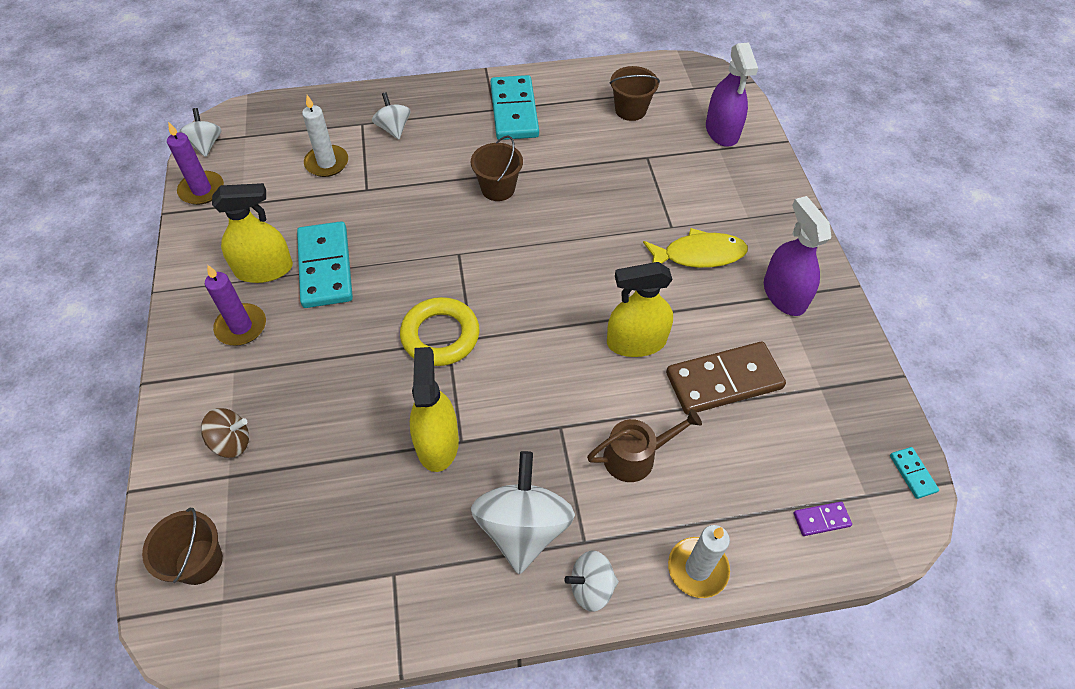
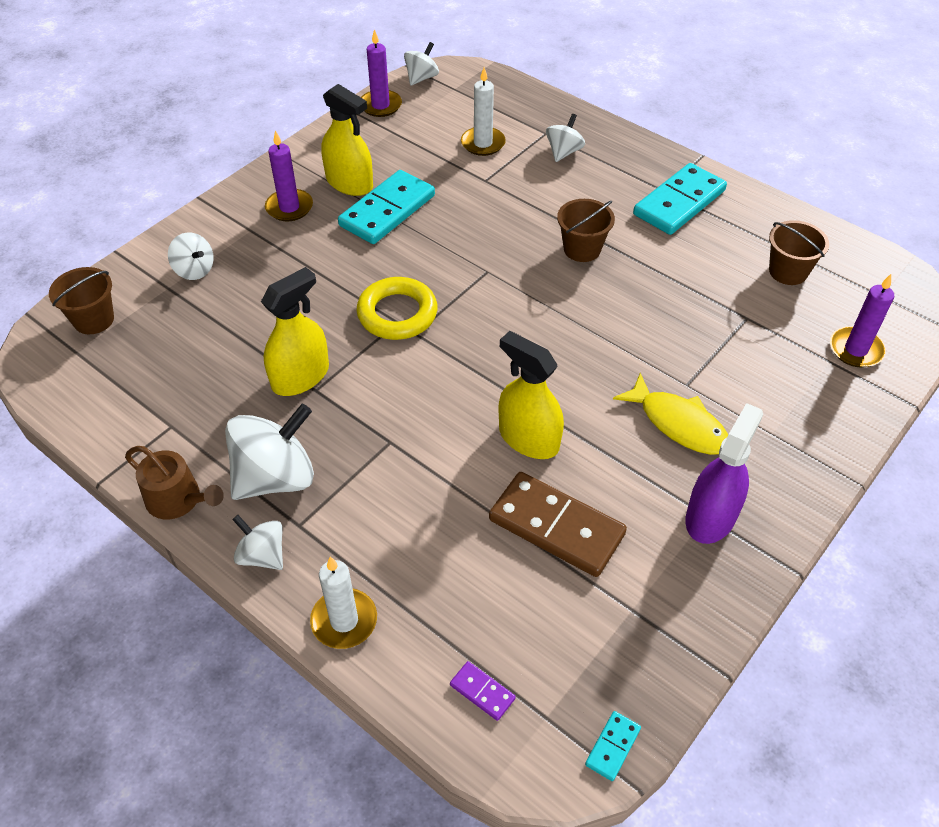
camera: 50 degrees right, 5 degrees down
(231, 442) = (194, 270): brown spinning top -> white spinning top
(635, 456) = (411, 510): brown watering can -> brown watering can (178, 500)
(722, 131) = (855, 349): purple spray bottle -> purple candle

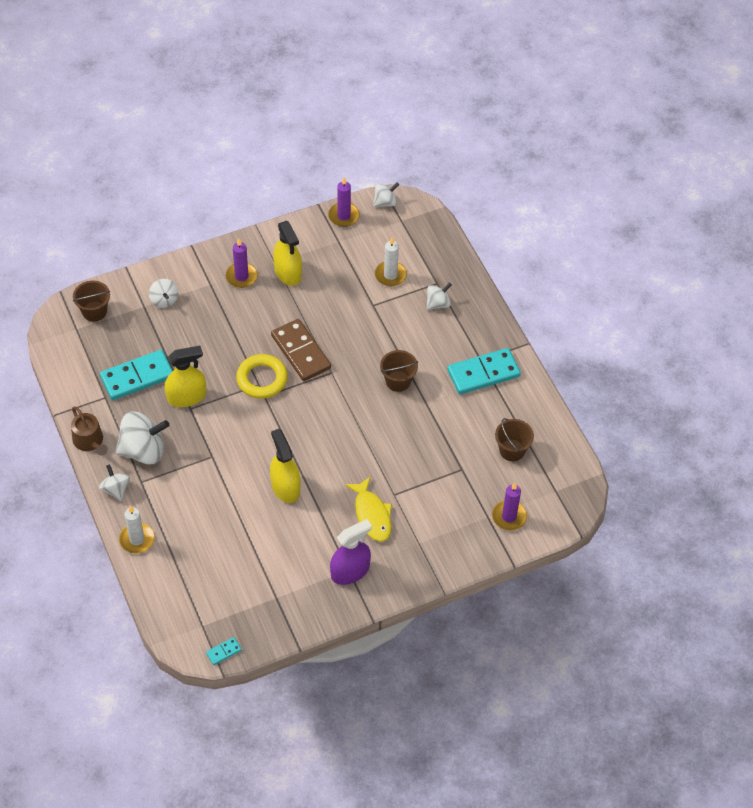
camera: 25 degrees right, 5 degrees up
(387, 211) = (298, 303): turquoise domino -> turquoise domino (137, 377)
(482, 692) = (181, 601): purple domino -> none
(556, 527) = (267, 540): brown domino -> brown domino (300, 352)

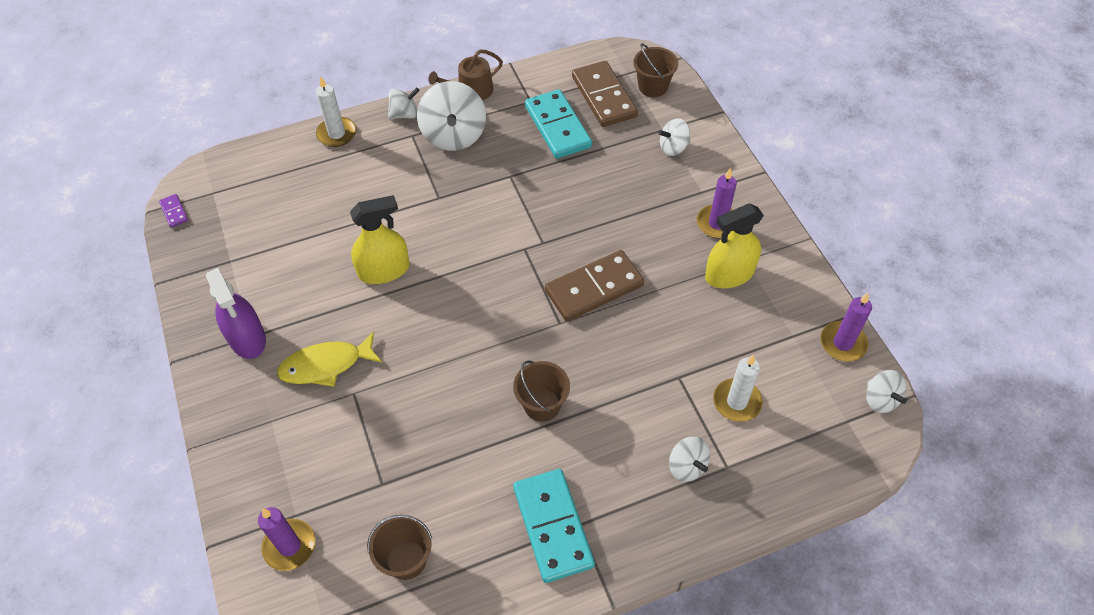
camera: 95 degrees right, 0 degrees up
(104, 345) = (604, 97): none -> brown domino
(186, 397) = (527, 172): yellow spray bottle -> none
(223, 651) = (174, 212): turquoise domino -> purple domino
(262, 379) = (551, 246): yellow ring -> none

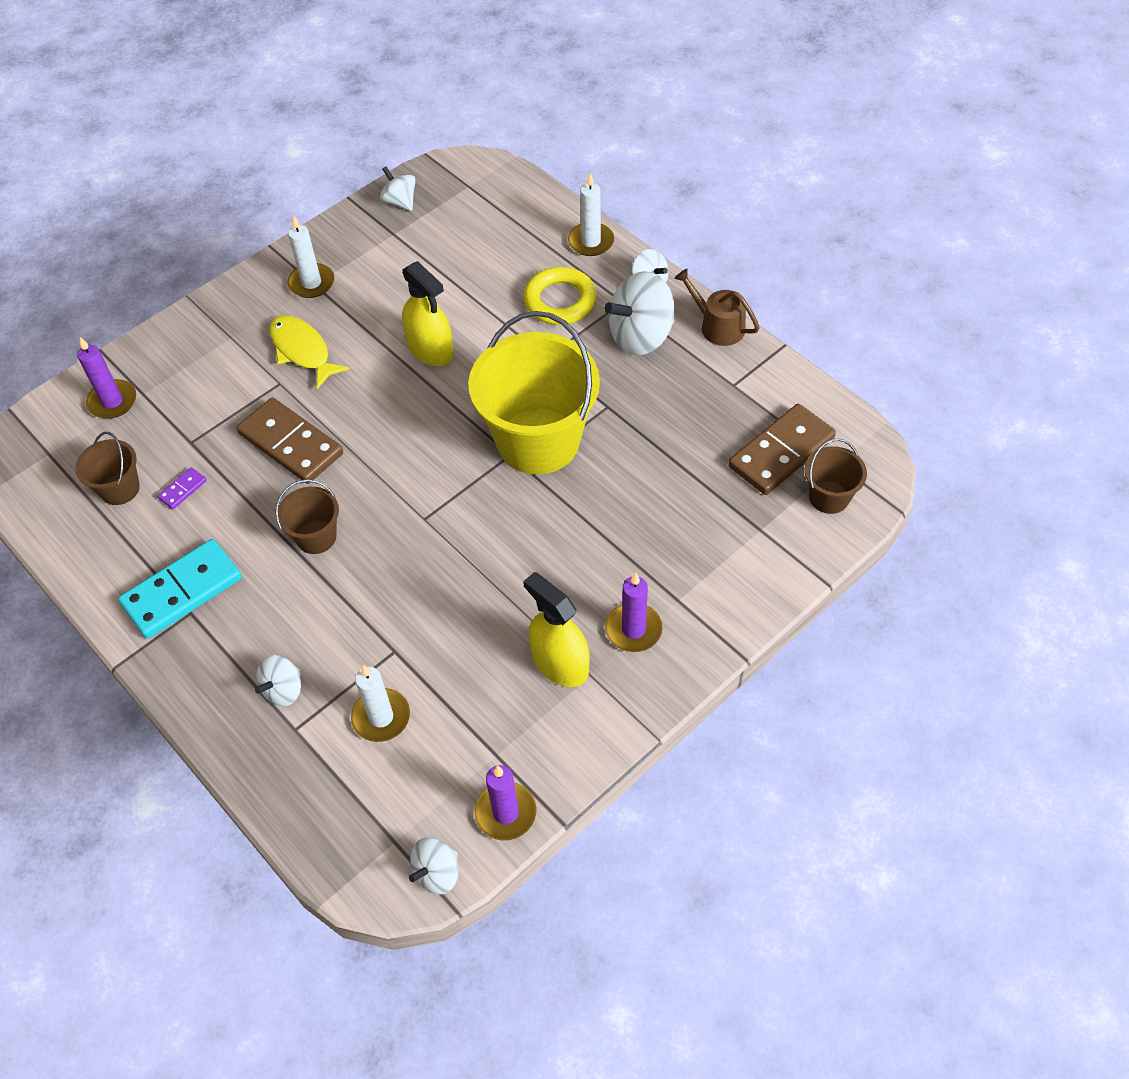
camera: 70 degrees right, 0 degrees up
(174, 212) = (432, 170): purple domino -> purple domino (183, 490)
(247, 338) = (311, 283): purple spray bottle -> white candle
(387, 171) = (560, 301): none -> yellow ring
(521, 227) = (538, 441): none -> yellow bucket
(557, 127) = (705, 424): turquoise domino -> none
(594, 288) = (483, 534): brown domino -> brown domino (291, 443)
(673, 147) = (735, 549): white spinning top -> white spinning top (400, 202)

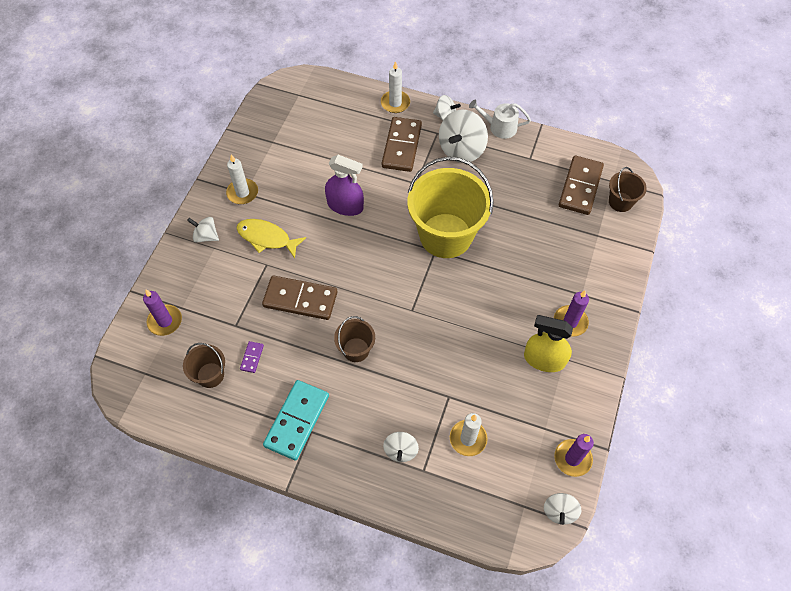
camera: 30 degrees left, 5 degrees up
(400, 202) = (263, 120): white spinning top -> white spinning top (206, 236)
(430, 349) = (345, 206): yellow spray bottle -> purple spray bottle
(560, 301) = (401, 146): yellow ring -> brown domino
(717, 326) = (499, 127): brown watering can -> white watering can

